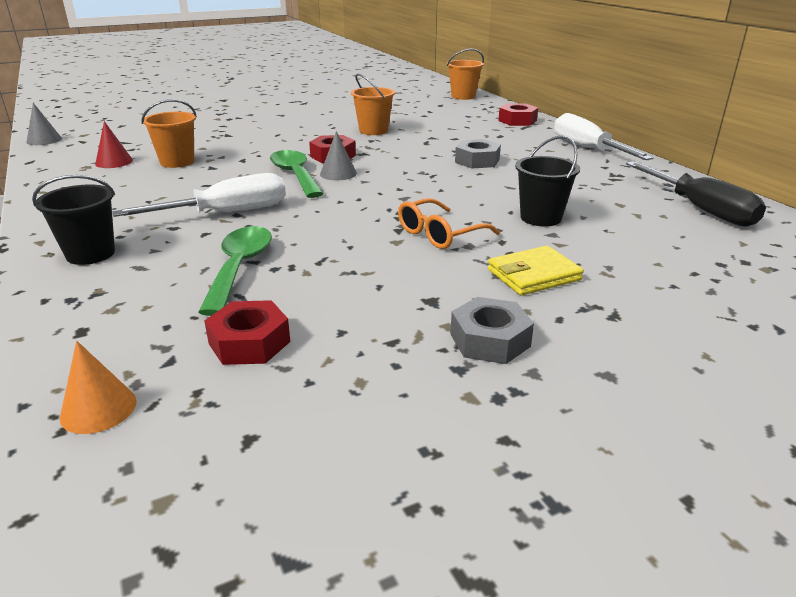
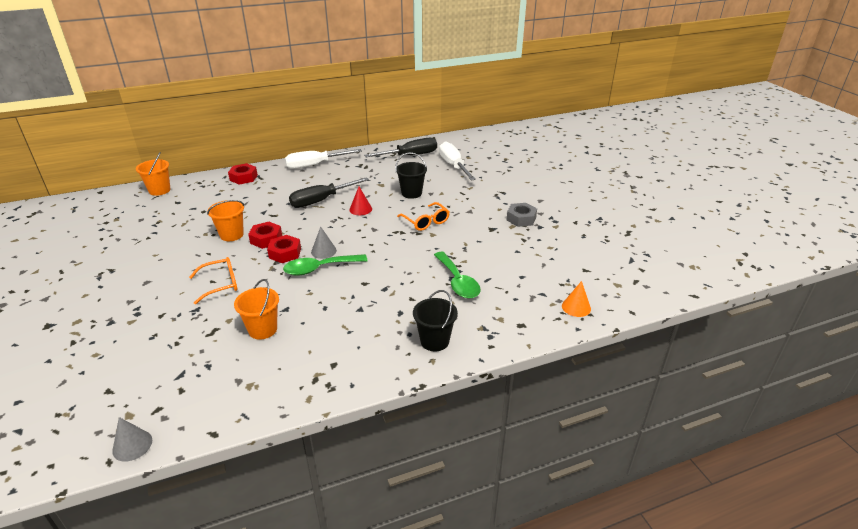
camera: 85 degrees left, 5 degrees up
(114, 162) = (244, 369): red cone -> red cone (360, 209)
(228, 213) = (381, 292): white screwdriver -> white screwdriver (453, 165)
(239, 268) = (458, 282): green spoon -> green spoon turned 120 degrees counterclockwise
(249, 342) = (527, 274): red nut -> red nut (266, 239)
(270, 138) = (220, 284): none -> orange glasses
(477, 161) = (320, 201): grey nut -> black screwdriver
(533, 275) = (470, 203): yellow wallet -> none

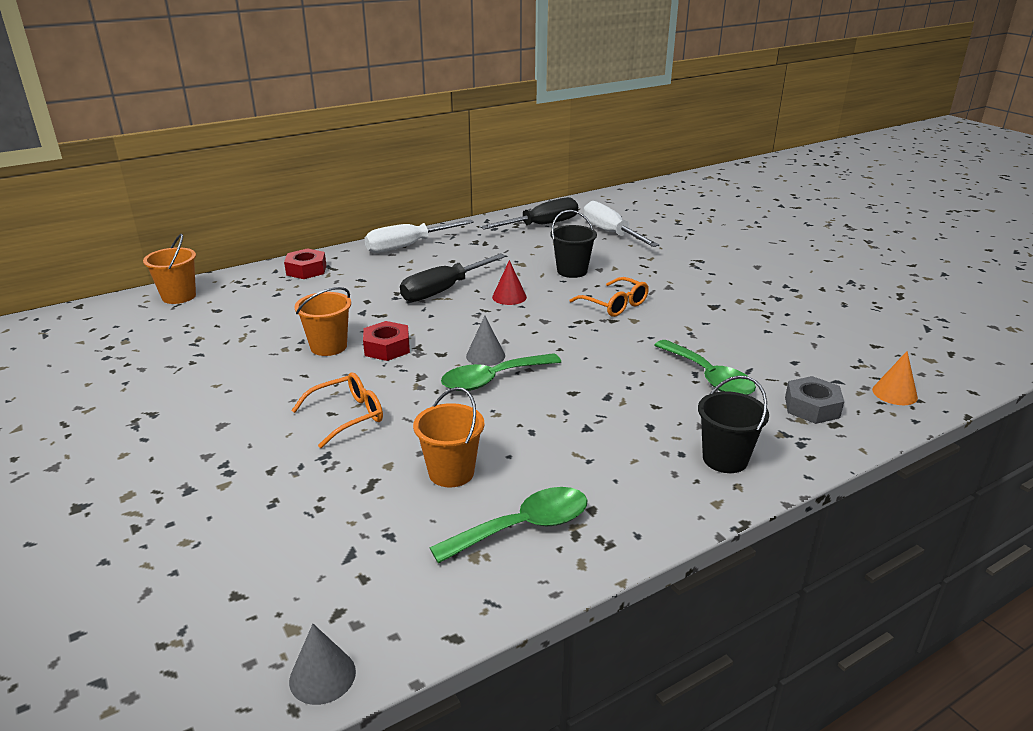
camera: 10 degrees left, 5 degrees down
(285, 253) = (427, 364): red nut -> none
(287, 371) = (523, 527): none -> green spoon
(521, 219) = (746, 290): grey nut -> grey nut (812, 407)

